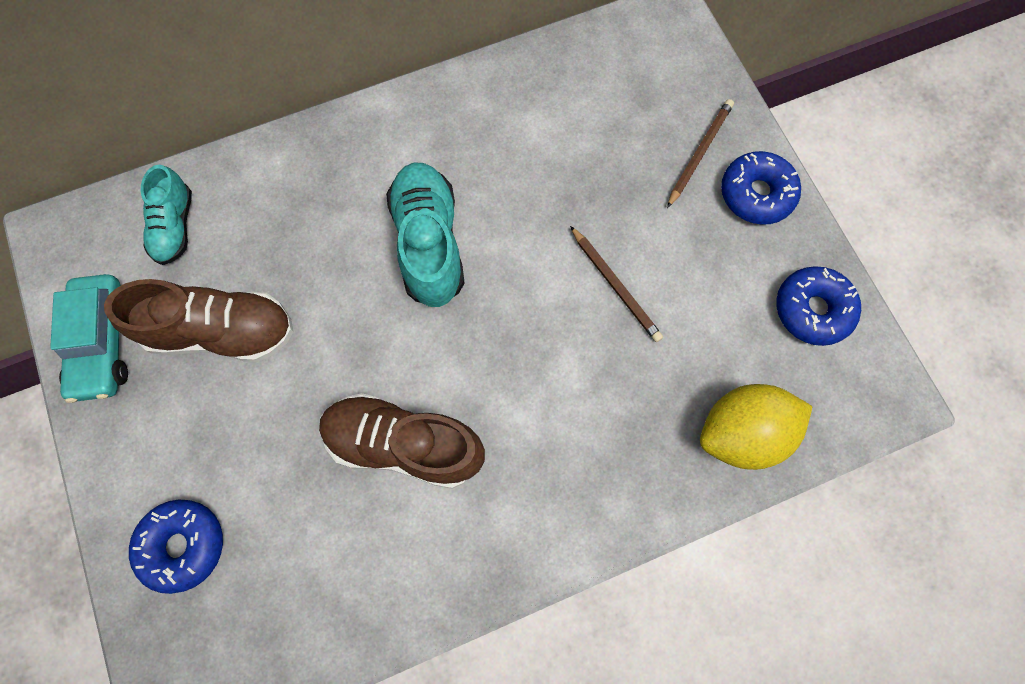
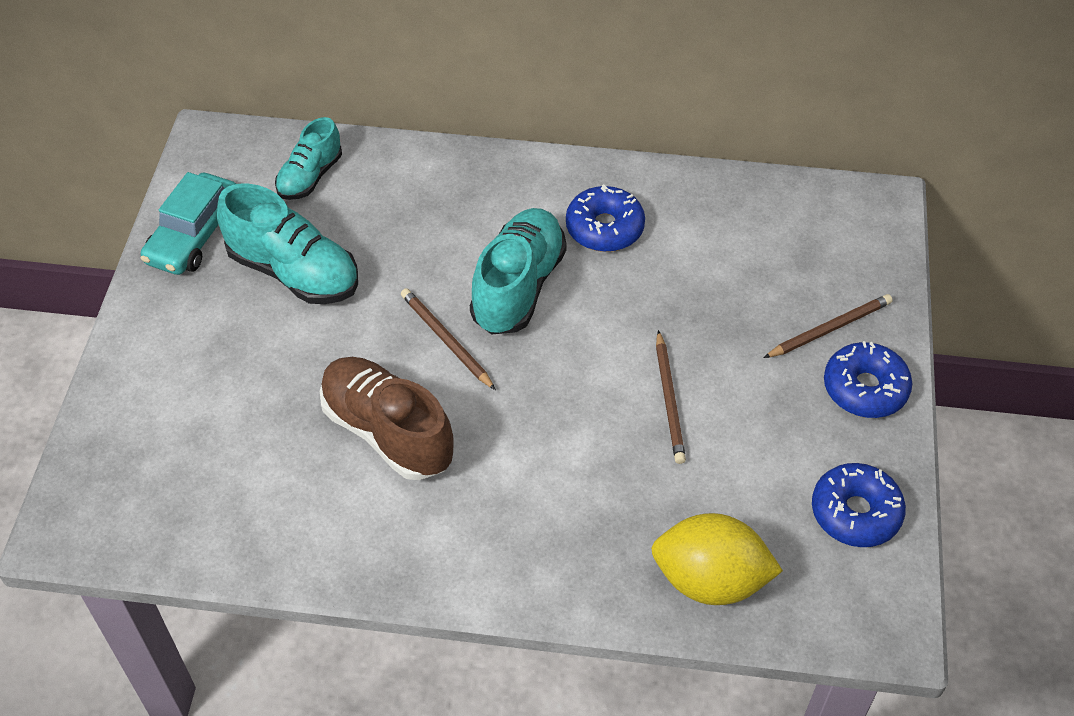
camera: 30 degrees right, 20 degrees down
(183, 545) = (154, 414): blue donut -> blue donut (604, 228)
(221, 332) = (294, 272): brown shoe -> turquoise shoe
(399, 328) = (446, 340): none -> brown pencil

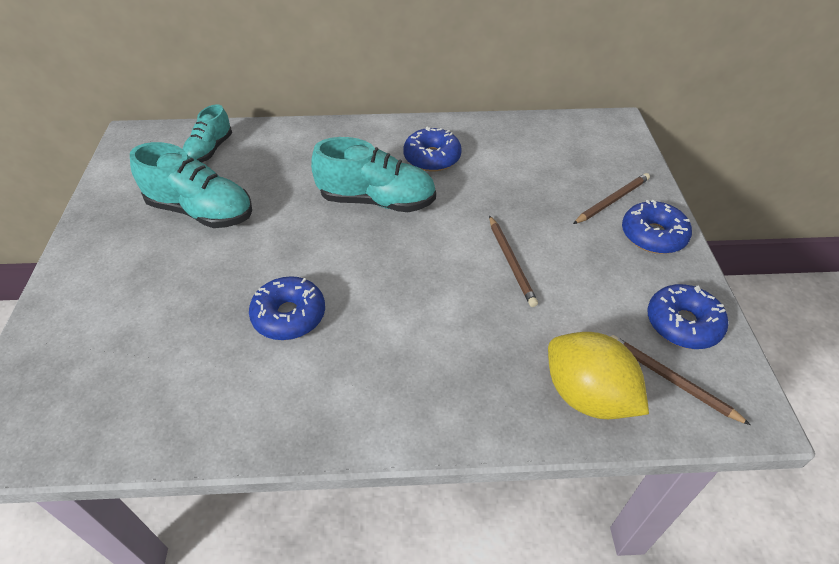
camera: 10 degrees left, 5 degrees down
(194, 235) = (120, 196): turquoise car -> none
(387, 432) = (289, 315): brown shoe -> blue donut
(446, 340) = (327, 243): brown pencil -> brown pencil (671, 380)
(518, 287) = (377, 201): turquoise shoe -> turquoise shoe turned 90 degrees clockwise
(710, 580) = (587, 395): yellow lemon -> yellow lemon turned 45 degrees clockwise

